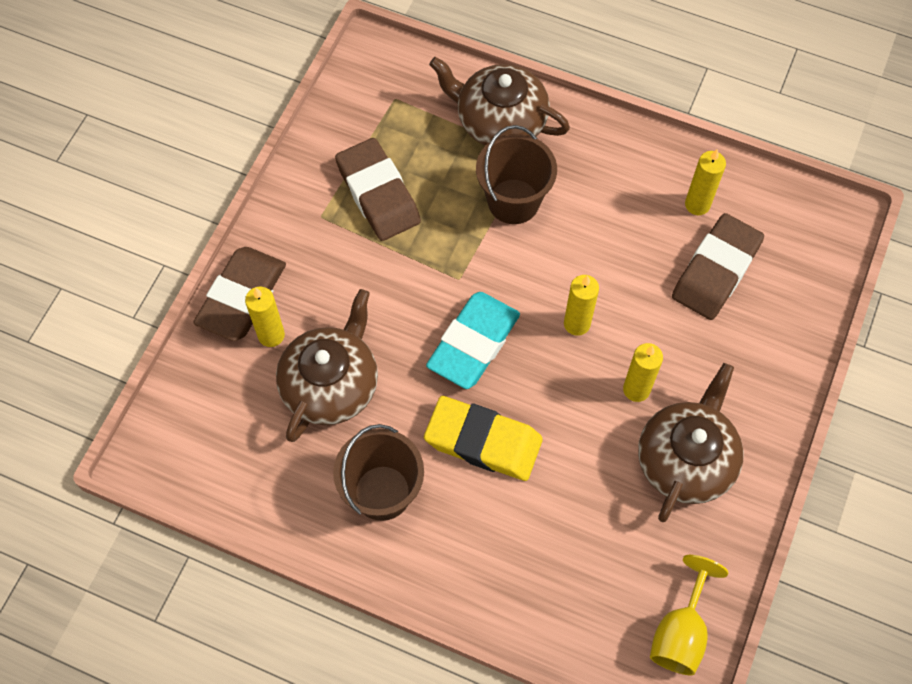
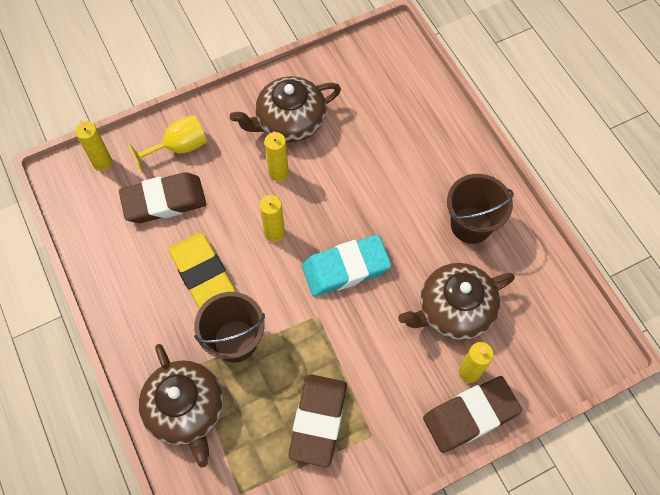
camera: 140 degrees left, 0 degrees up
(483, 441) = (390, 209): yellow eraser -> yellow eraser (202, 273)
(680, 632) = (372, 55): yellow goblet -> yellow goblet (179, 147)
(697, 204) = (129, 247): yellow candle -> yellow candle (102, 163)

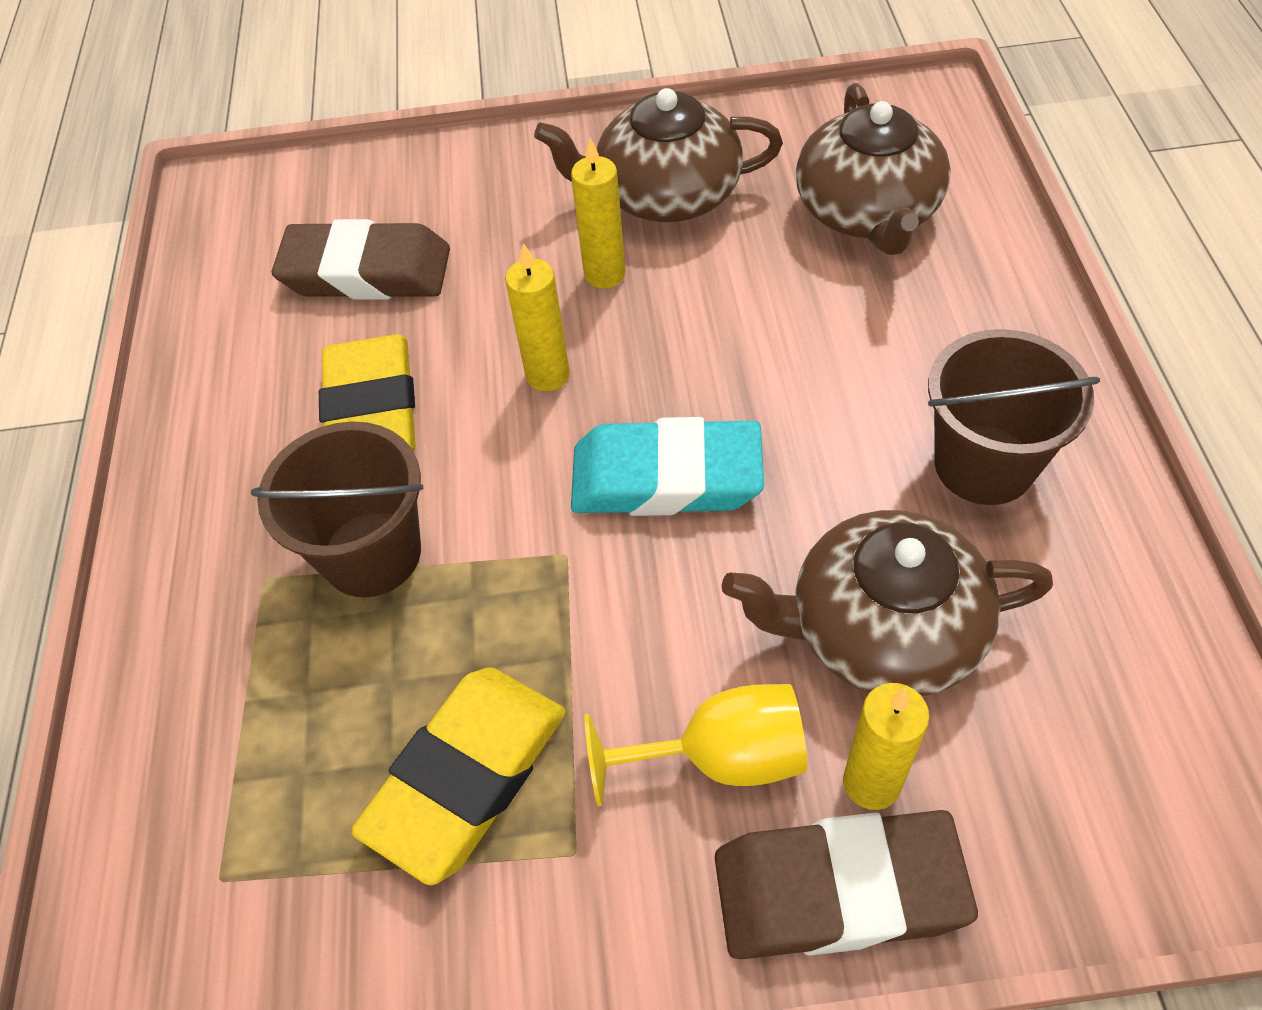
camera: 25 degrees right, 10 degrees down
(102, 163) = (293, 188): yellow candle -> none
(179, 147) = (438, 193): yellow goblet -> yellow goblet (720, 757)
(186, 409) = (204, 659): brown teapot -> brown teapot (867, 212)
(318, 421) = (467, 776): brown eraser -> yellow eraser

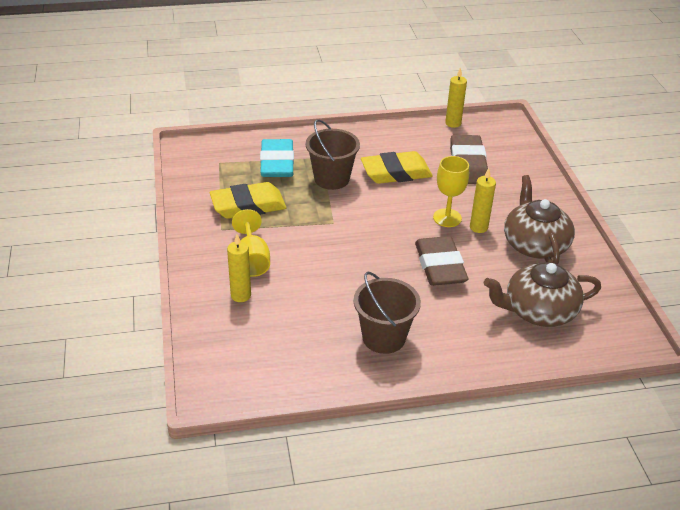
camera: 80 degrees right, 15 degrees down
(467, 776) = (248, 205): yellow eraser -> yellow eraser turned 45 degrees counterclockwise
(548, 375) = (418, 214): yellow candle -> yellow candle (453, 123)
(566, 324) = (447, 218): none -> yellow goblet
(666, 478) = (370, 246): turquoise eraser -> turquoise eraser (277, 163)
(838, 890) = (204, 286): brown eraser -> brown eraser (440, 266)
(882, 629) = (302, 302): brown teapot -> none

